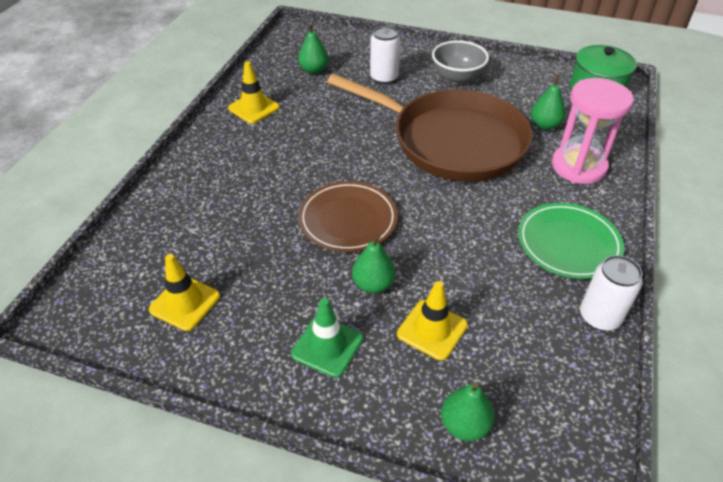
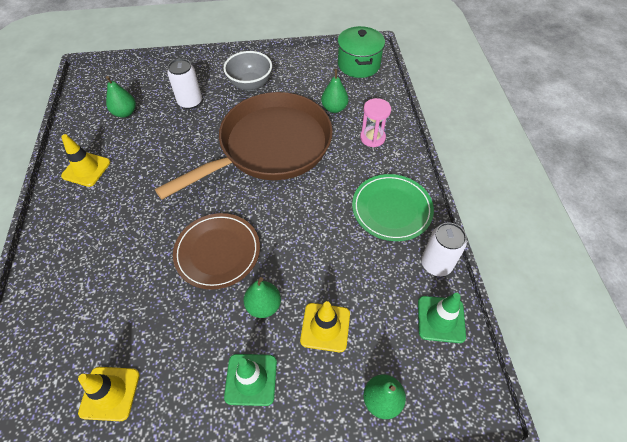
camera: 25 degrees left, 10 degrees up
(451, 141) = (270, 146): brown pan -> brown pan turned 45 degrees counterclockwise
(578, 166) = (372, 138): pink hourglass -> pink hourglass, size x0.60
(578, 374) = (441, 319): none -> green traffic cone

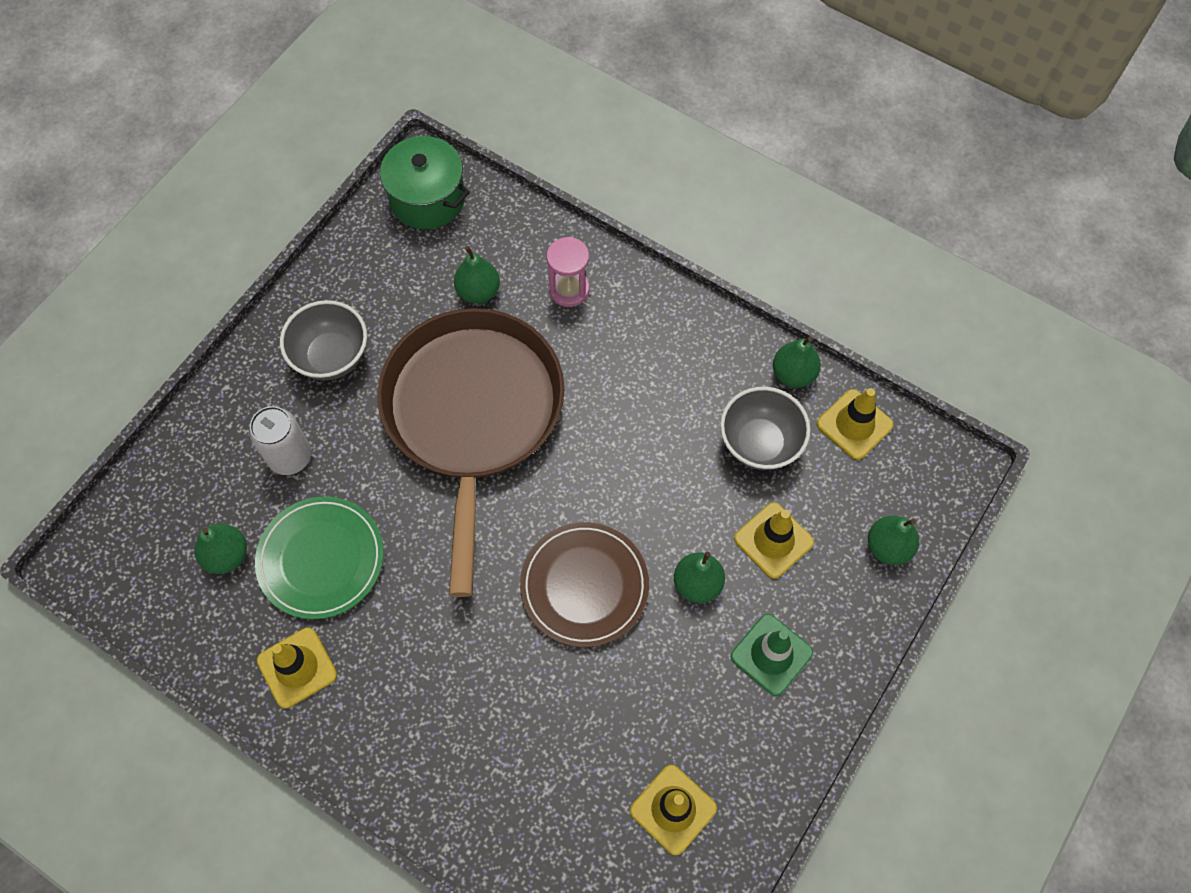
camera: 50 degrees left, 10 degrees up
(377, 277) = (759, 443): none -> grey bowl
(391, 209) = (689, 357): green plate -> green plate (321, 559)
(436, 264) = (793, 374): white can -> green pear
(441, 319) = (854, 424): green traffic cone -> yellow traffic cone

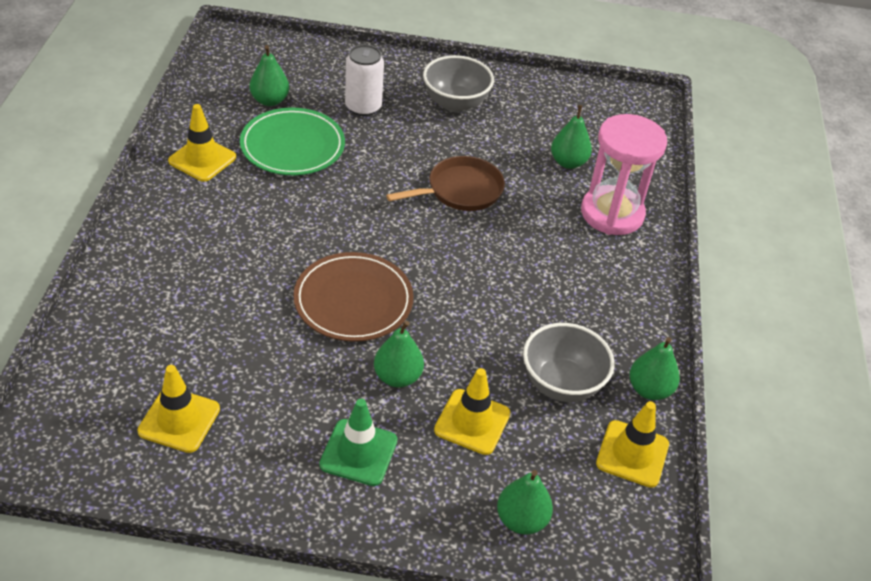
camera: 60 degrees right, 20 degrees down
(427, 199) = (624, 112): green pot -> none
(473, 415) = (460, 190): brown pan -> brown pan, size x0.46
(569, 289) = (612, 213): pink hourglass -> pink hourglass, size x1.68

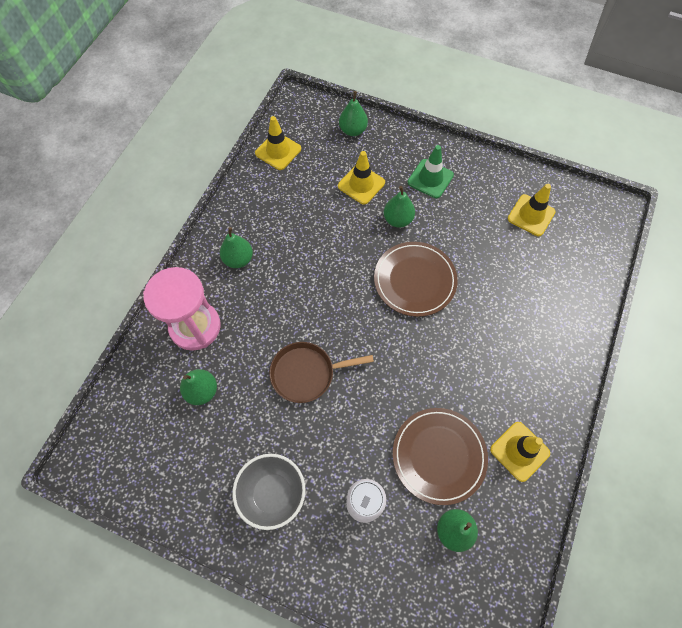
camera: 160 degrees left, 20 degrees up
(292, 146) = (439, 456): green plate -> brown plate
(561, 384) = (299, 197): grey bowl -> none
(649, 389) = (247, 185): green pear -> green pear (238, 259)

